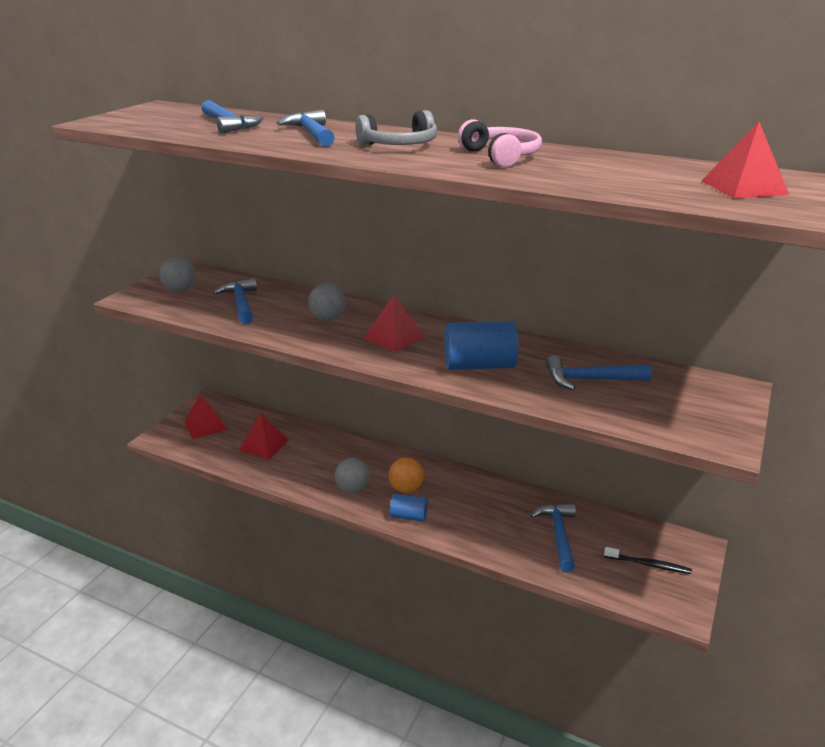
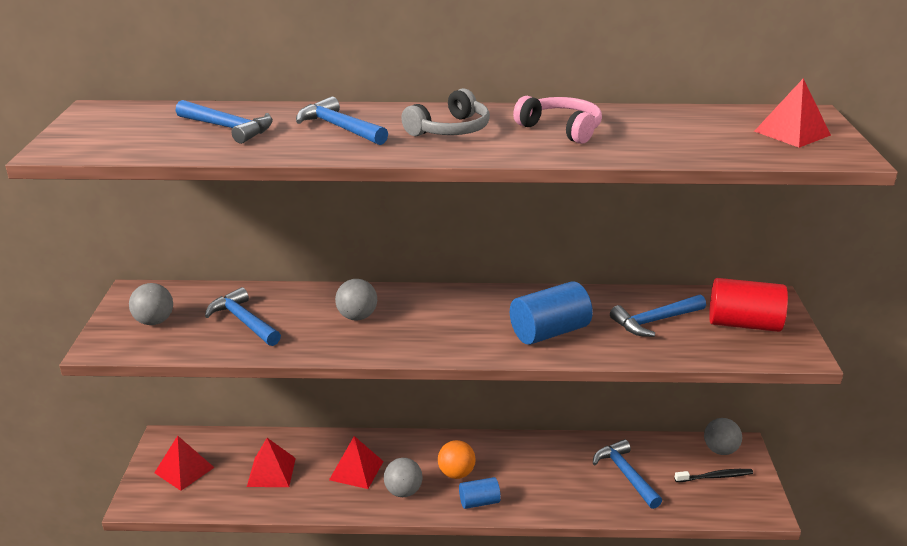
camera: 25 degrees left, 0 degrees up
(394, 337) = (443, 322): red pyramid -> red pyramid (356, 470)
(671, 543) = (720, 450): none -> grey ball
(683, 403) = (743, 324): none -> red cylinder

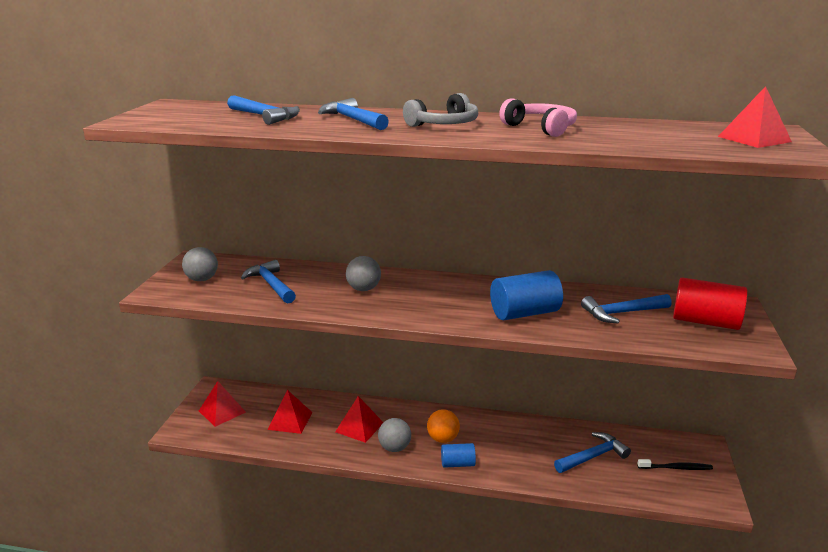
camera: 10 degrees right, 5 degrees down
(626, 474) = (593, 457): blue hammer -> blue hammer turned 75 degrees clockwise
(720, 450) = (684, 446): grey ball -> none

